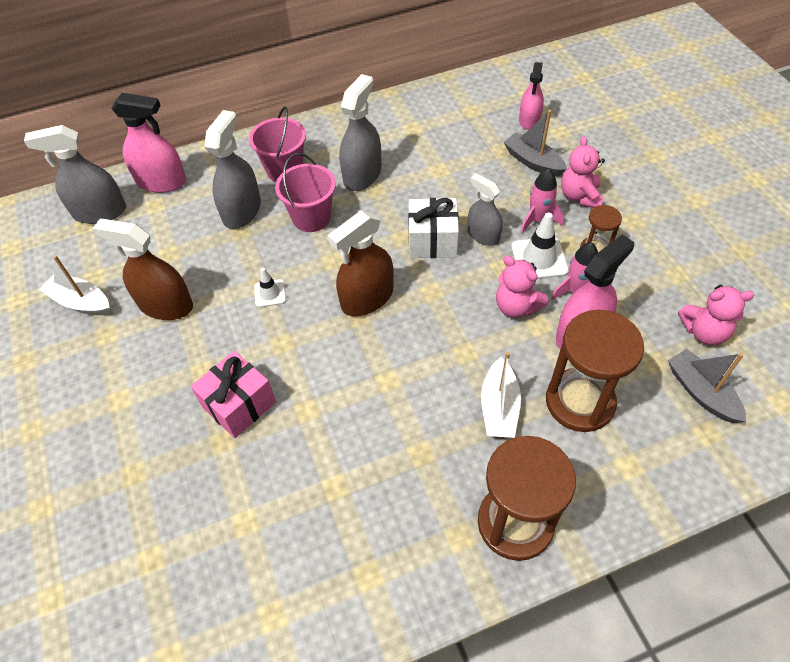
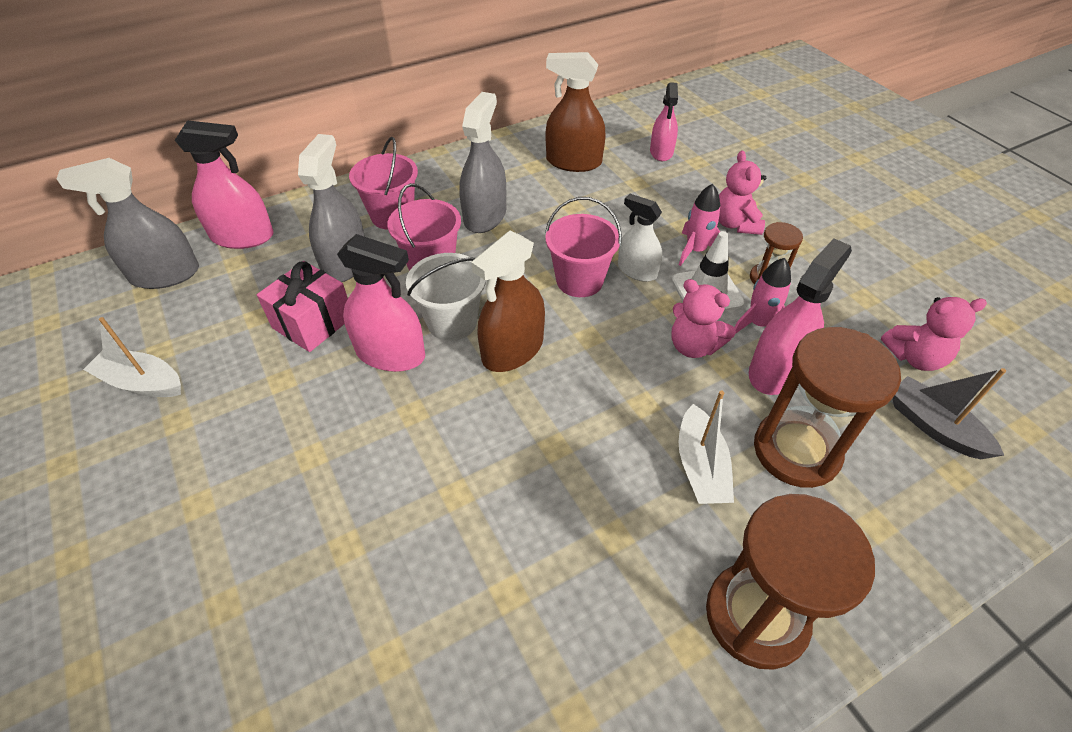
camera: 10 degrees left, 5 degrees down
(166, 305) = (256, 378): brown spray bottle -> brown spray bottle (573, 162)
(239, 404) = (365, 495): pink gift -> pink gift (313, 322)
(270, 293) = (390, 353): white traffic cone -> pink spray bottle
(322, 270) = (452, 322): none -> white bucket
(432, 241) = (579, 280): white gift -> pink bucket
(483, 235) = (637, 271): grey spray bottle -> white spray bottle
(533, 162) = (675, 192): grey boat -> none

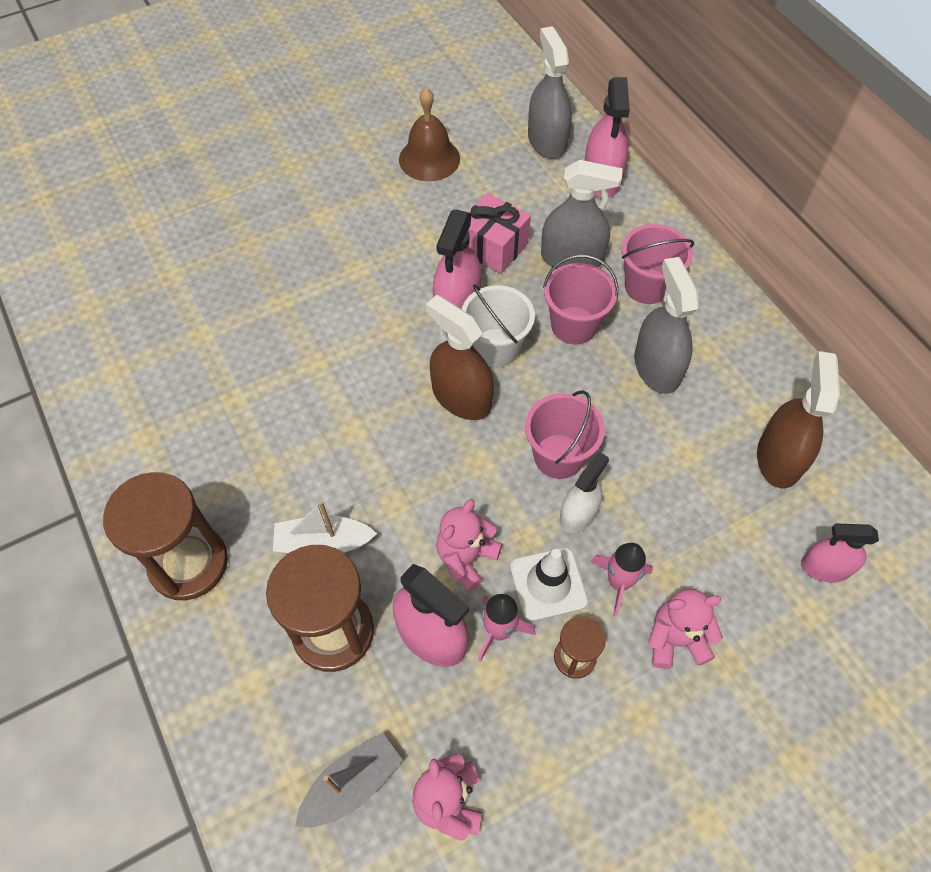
camera: 90 degrees right, 10 degrees up
(142, 382) = (429, 159): white boat -> brown bell
(485, 216) = (657, 367): grey spray bottle -> grey spray bottle turned 120 degrees counterclockwise

